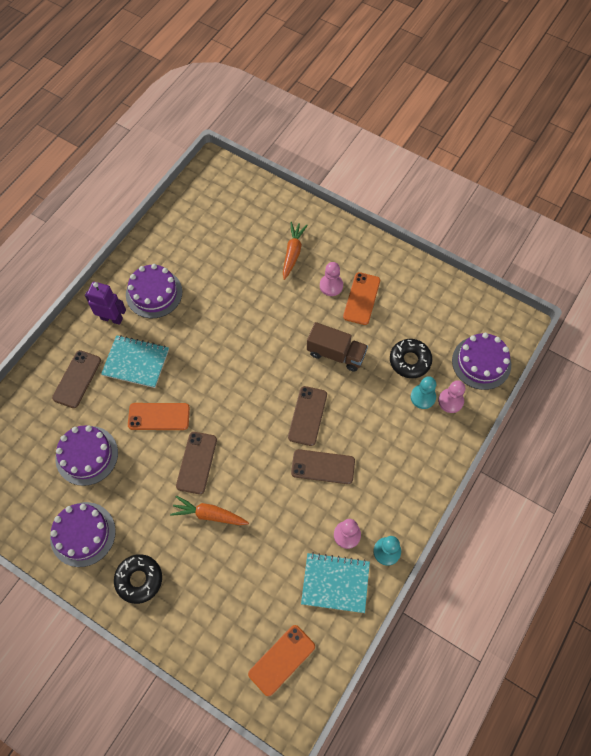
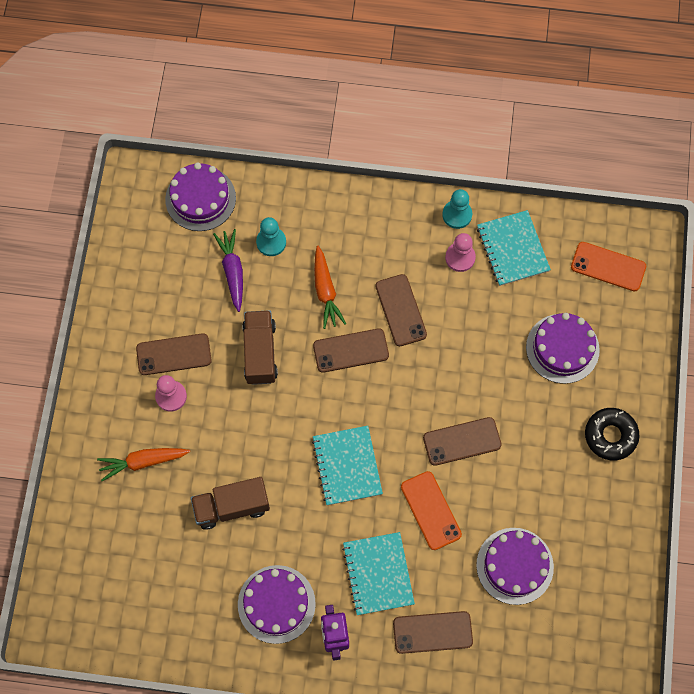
camera: 115 degrees left, 5 degrees up
(83, 534) = (598, 519): purple cake -> purple cake (562, 348)
(209, 514) = (510, 400): orange carrot -> orange carrot (325, 291)
(222, 375) = (347, 466): none -> turquoise notebook
(233, 292) = (232, 507): none -> brown truck
(361, 298) = (174, 354): orange phone -> brown phone
(410, 361) = (232, 271): black donut -> purple carrot
(450, 401) = (262, 213): pink pawn -> none

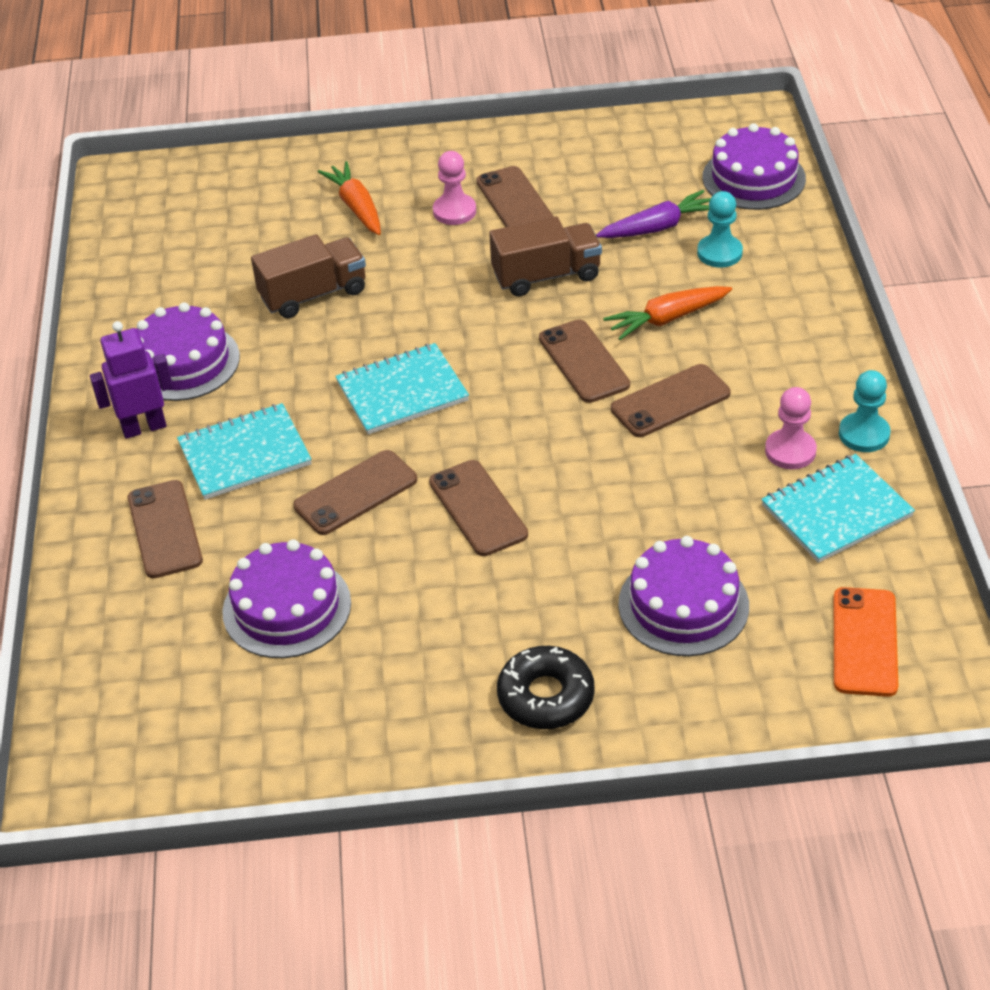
camera: 80 degrees right, 25 degrees down
(232, 507) = (313, 294): brown truck -> brown truck turned 90 degrees clockwise
(431, 510) = (356, 493): orange phone -> brown phone

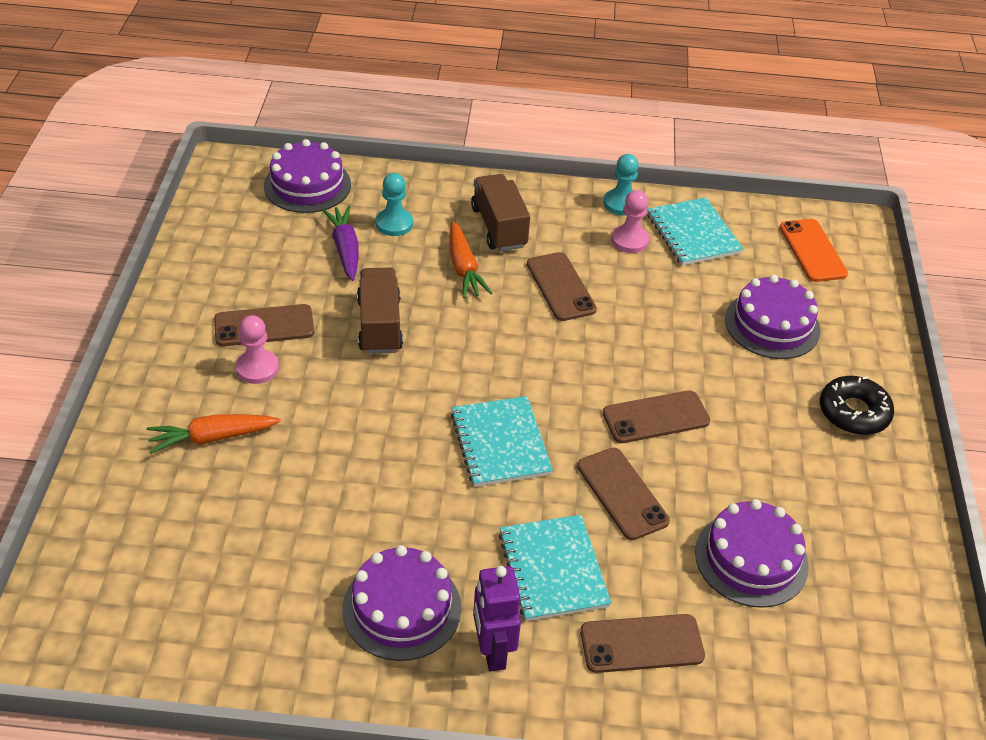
camera: 85 degrees left, 0 degrees up
(313, 294) = (337, 489): brown truck -> brown truck (499, 227)
(583, 362) = (499, 324): brown phone -> none
(864, 642) = (812, 251): orange phone -> orange phone turned 60 degrees clockwise

